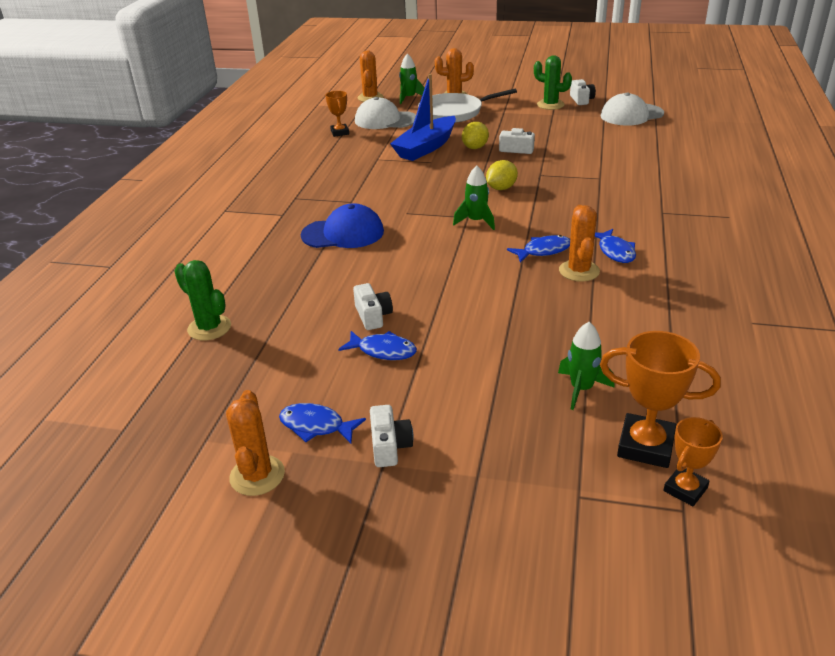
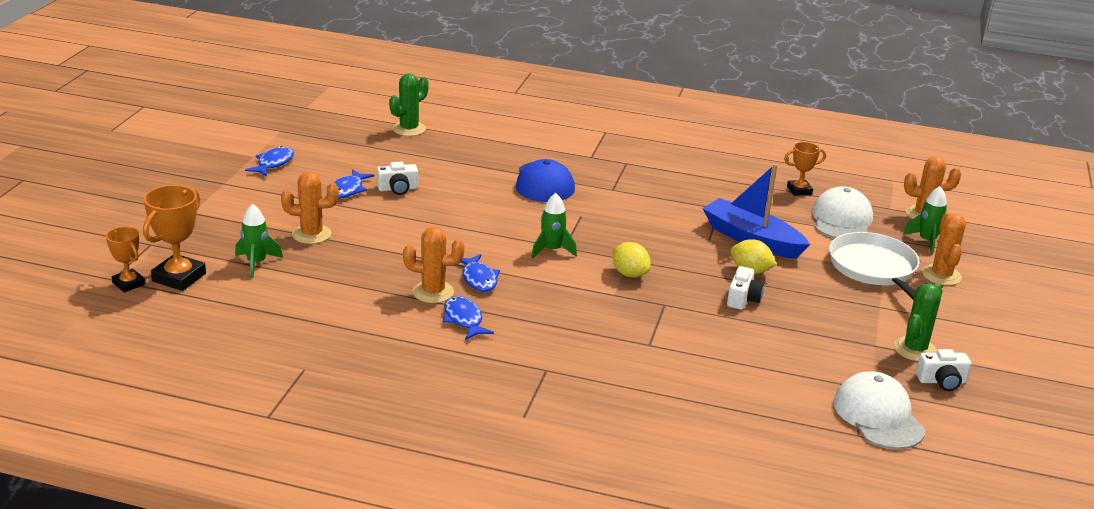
camera: 90 degrees right, 5 degrees down
(257, 475) = (238, 145): orange cactus -> orange cactus (311, 234)
(389, 446) = (238, 186): white camera -> none
(615, 251) = (464, 320): blue fish -> blue fish turned 75 degrees clockwise

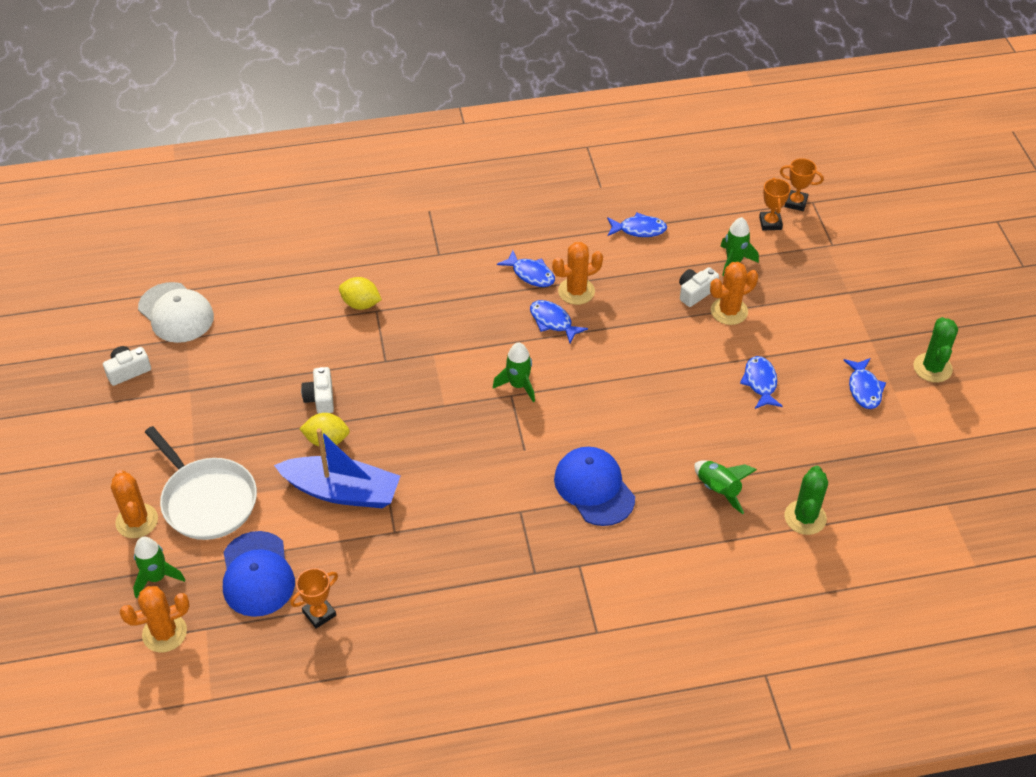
camera: 155 degrees right, 20 degrees up
(179, 277) = (770, 223): orange trophy -> orange trophy, size x0.62
(312, 317) = (639, 229): none -> blue fish
(398, 189) = (719, 407): white camera -> white camera (695, 292)
(453, 155) = (718, 490): none -> green rocket
(629, 274) = (433, 385): yellow lemon -> yellow lemon (361, 304)
(841, 220) = (257, 574): white cap -> blue cap
(914, 349) = (154, 399): green cactus -> green cactus (932, 368)

